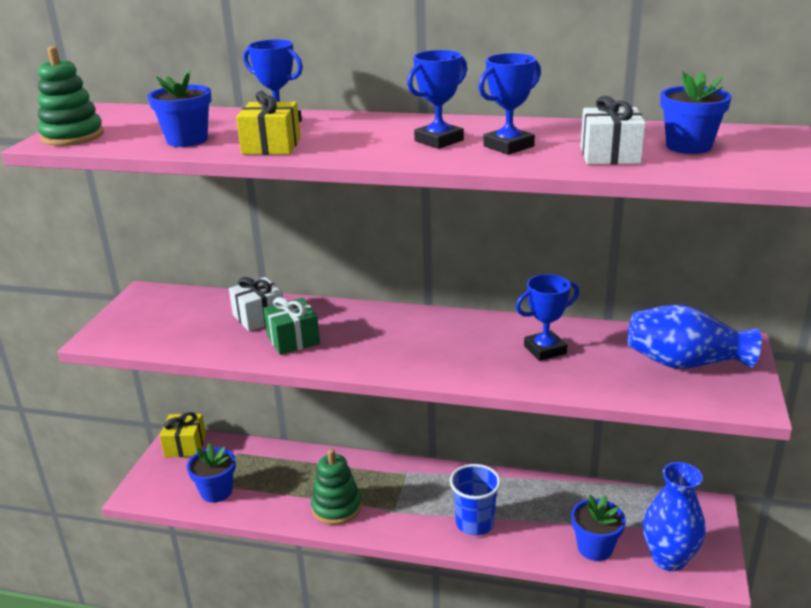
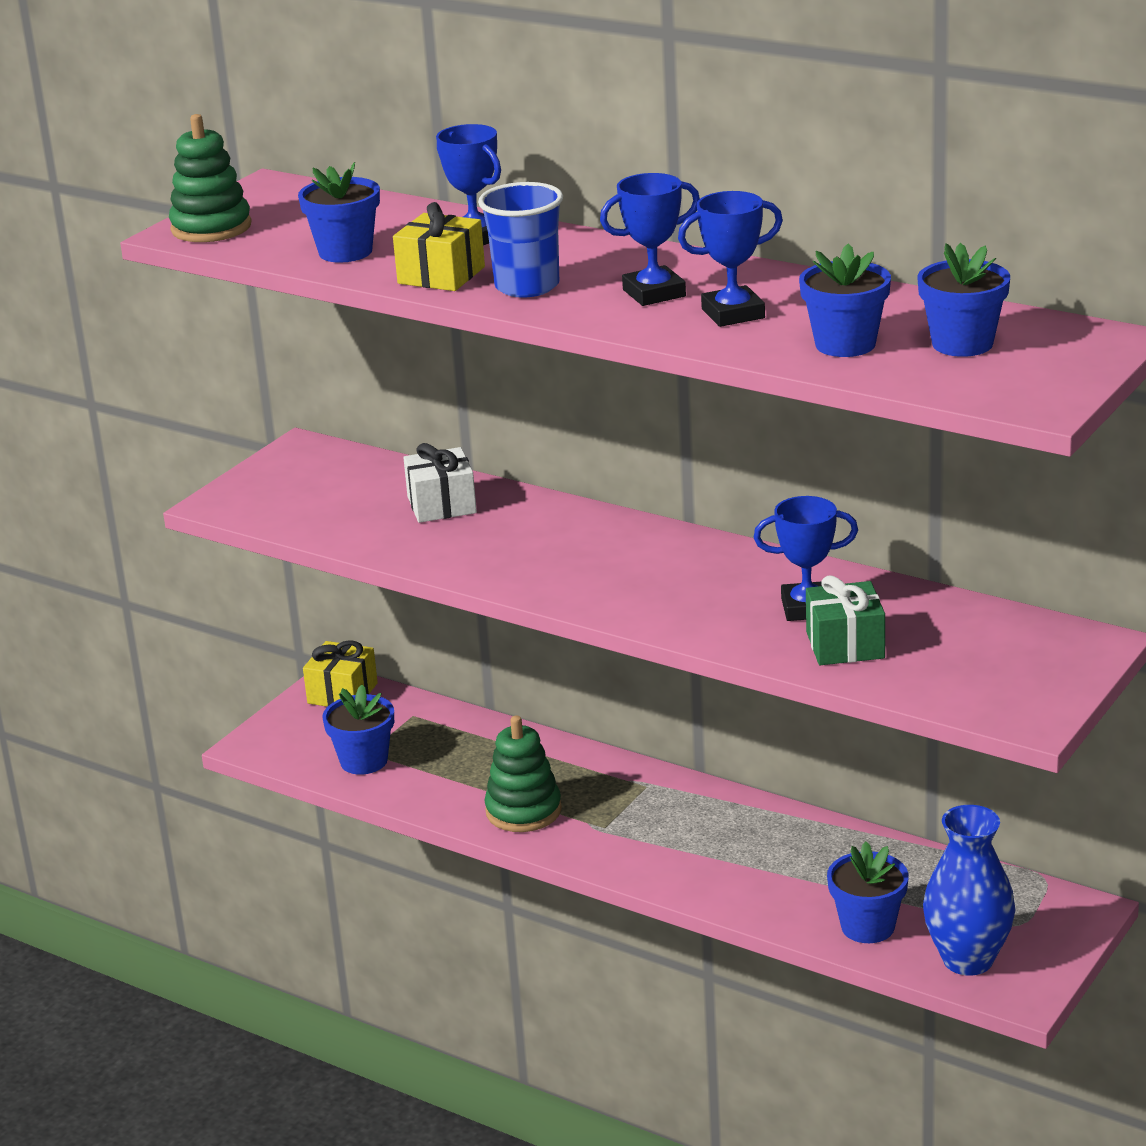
camera: 20 degrees right, 0 degrees up
(293, 340) = (472, 543): green gift -> green gift (845, 645)
(475, 523) = (711, 865): blue cup -> blue cup (527, 286)
(610, 155) = (845, 344): white gift -> blue flower pot
(685, 363) = (989, 655): blue vase -> none

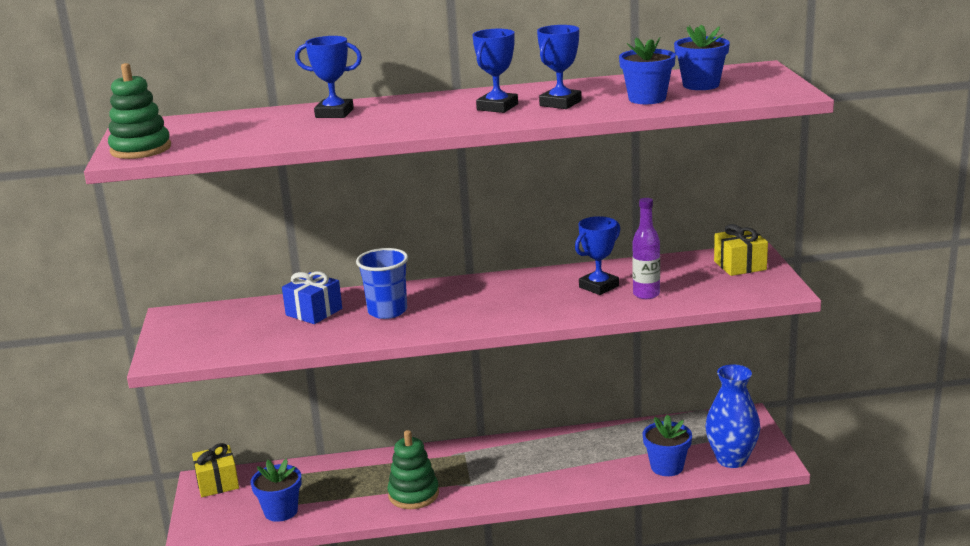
camera: 40 degrees left, 5 degrees down
(345, 252) = (264, 137): blue flower pot -> none
(441, 275) = (353, 130): yellow gift -> yellow gift (740, 265)
(441, 505) = (314, 312): white gift -> blue gift
(527, 286) = (417, 122): blue cup -> blue cup (387, 311)
(845, 645) = (646, 294): green gift -> purple bottle

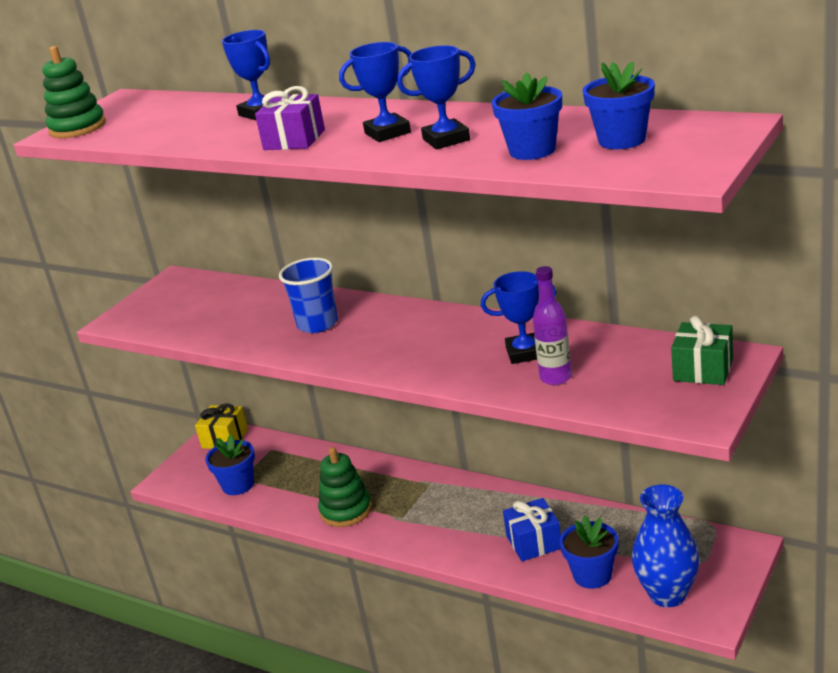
camera: 40 degrees right, 5 degrees up
(314, 312) = (266, 306): blue gift -> blue gift (534, 542)
(418, 122) = (294, 140): none -> purple gift
(740, 265) = (703, 370): yellow gift -> green gift

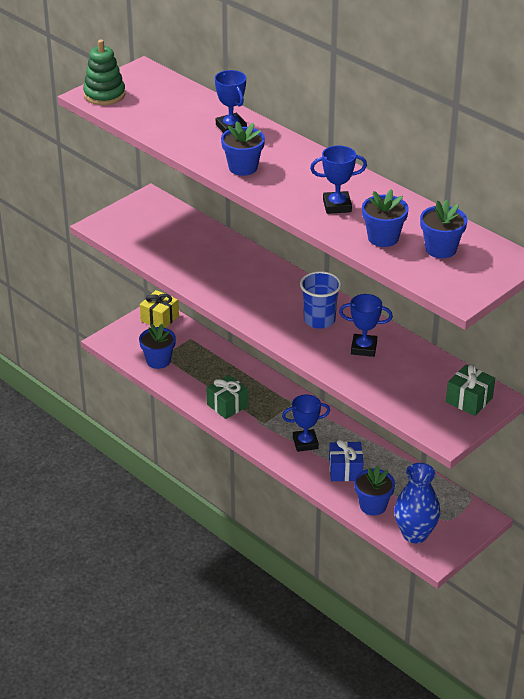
camera: 10 degrees right, 10 degrees up
(294, 140) = (243, 167): purple gift -> blue flower pot
(317, 324) = (237, 276): blue cup -> blue cup (319, 320)
(346, 510) = (227, 405): green stacking toy -> green gift
(387, 133) = (304, 184): blue trophy -> blue trophy (305, 443)
(555, 378) = (373, 375): purple bottle -> none

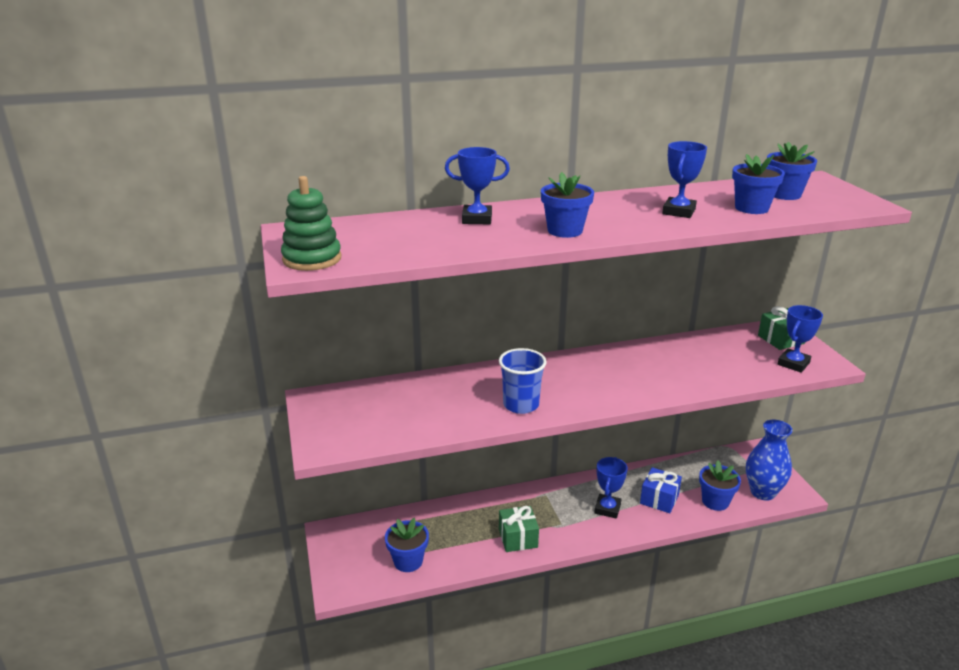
camera: 60 degrees left, 10 degrees down
(160, 318) = (342, 534): yellow gift -> none
(319, 320) = (618, 370): blue cup -> blue cup (521, 405)
(363, 348) = (678, 362): blue trophy -> blue trophy (793, 364)

